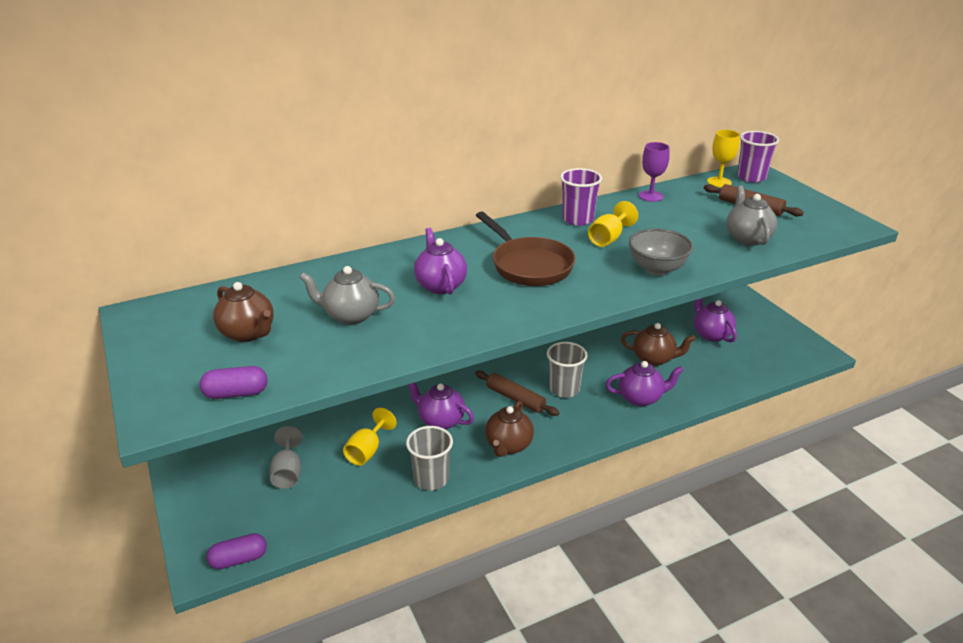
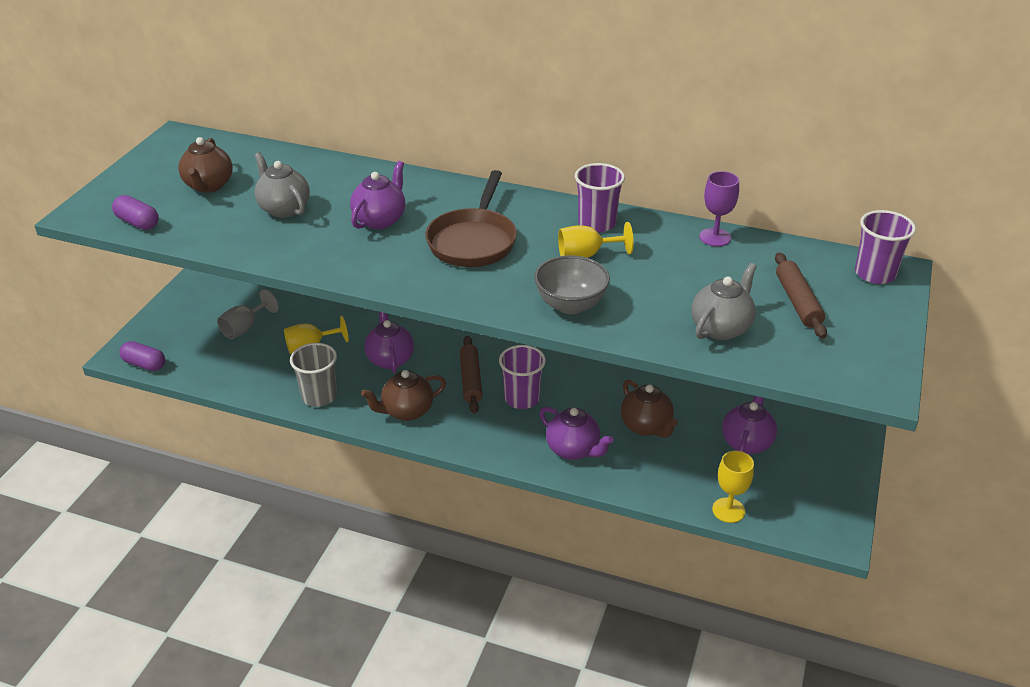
camera: 45 degrees right, 5 degrees up
(564, 389) = (522, 398): grey cup -> purple cup
(719, 182) = (823, 260): yellow goblet -> yellow goblet (728, 510)

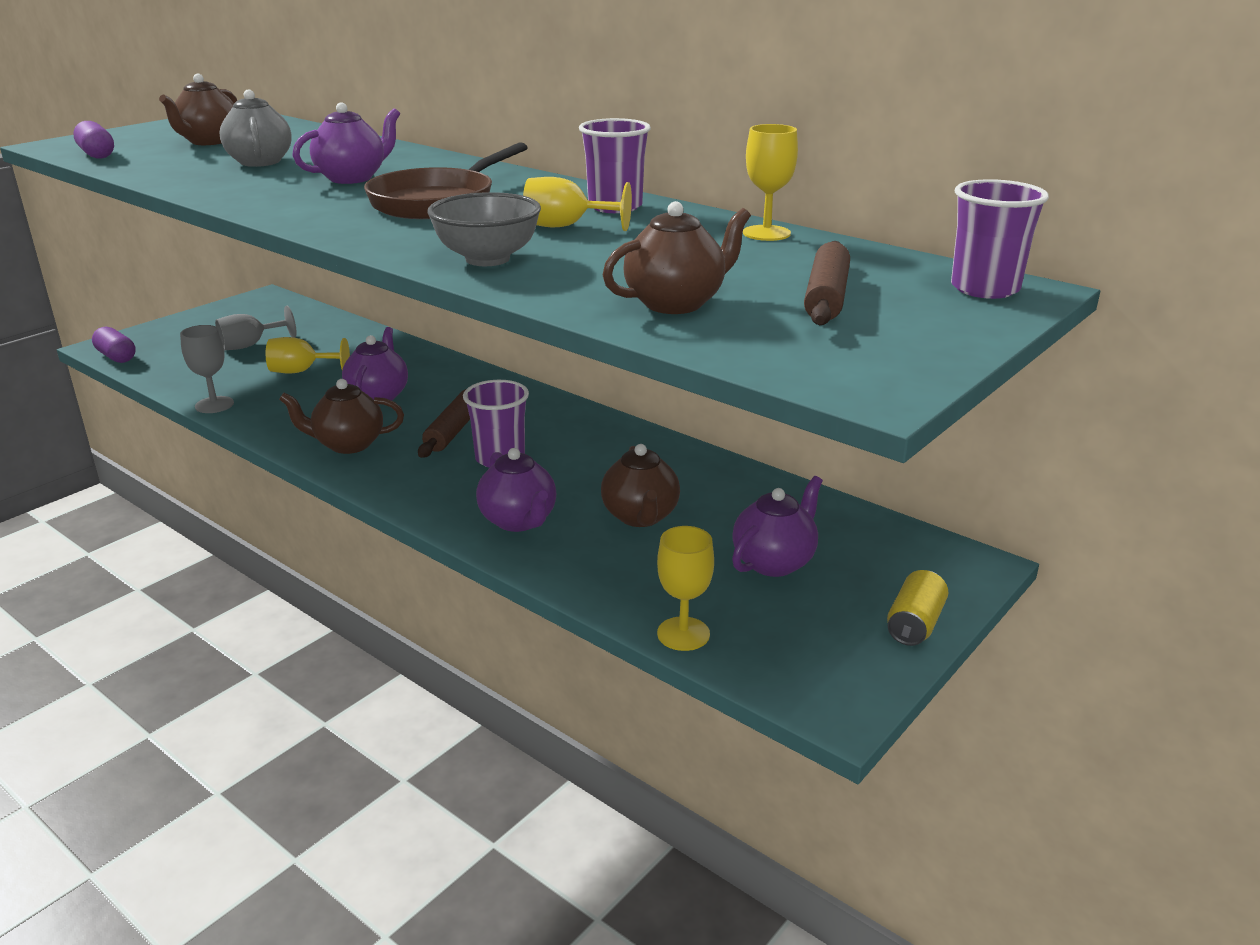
camera: 20 degrees right, 10 degrees down
(273, 396) = (214, 405): none -> grey goblet
(319, 396) = (264, 413): grey cup -> none
(715, 237) = (766, 233): purple goblet -> yellow goblet
(721, 328) = (676, 303): grey teapot -> brown teapot
(847, 467) = (915, 624): none -> yellow can

